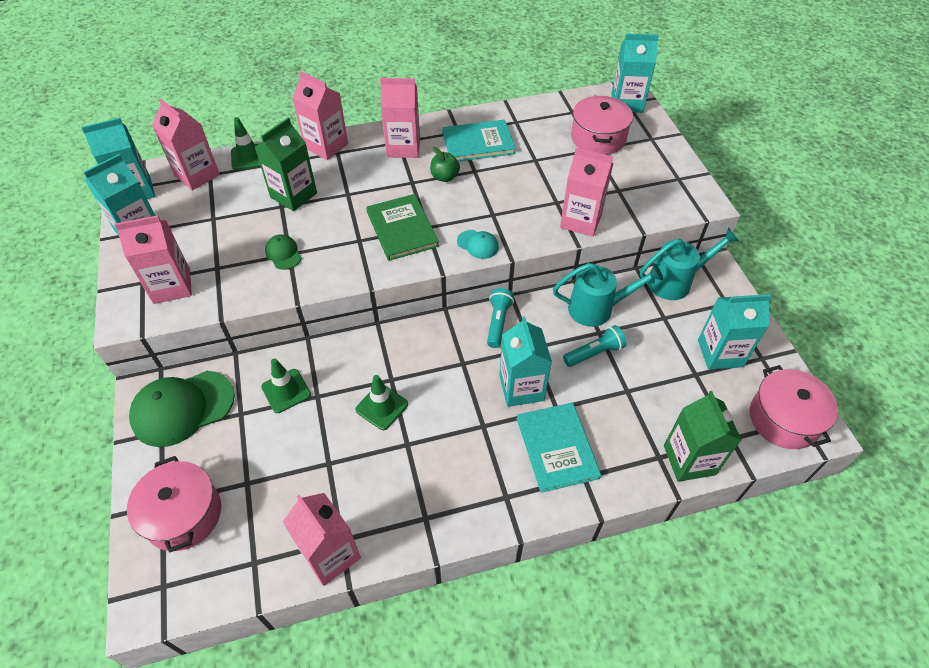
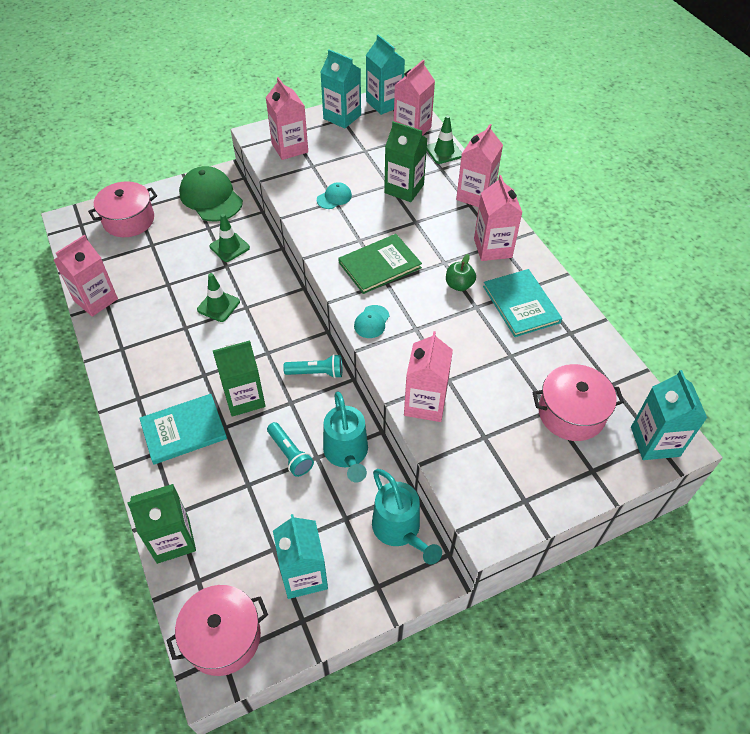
camera: 80 degrees right, 0 degrees up
(283, 253) = (334, 198): green cap -> turquoise cap
(521, 388) = (244, 398): turquoise carton -> green carton

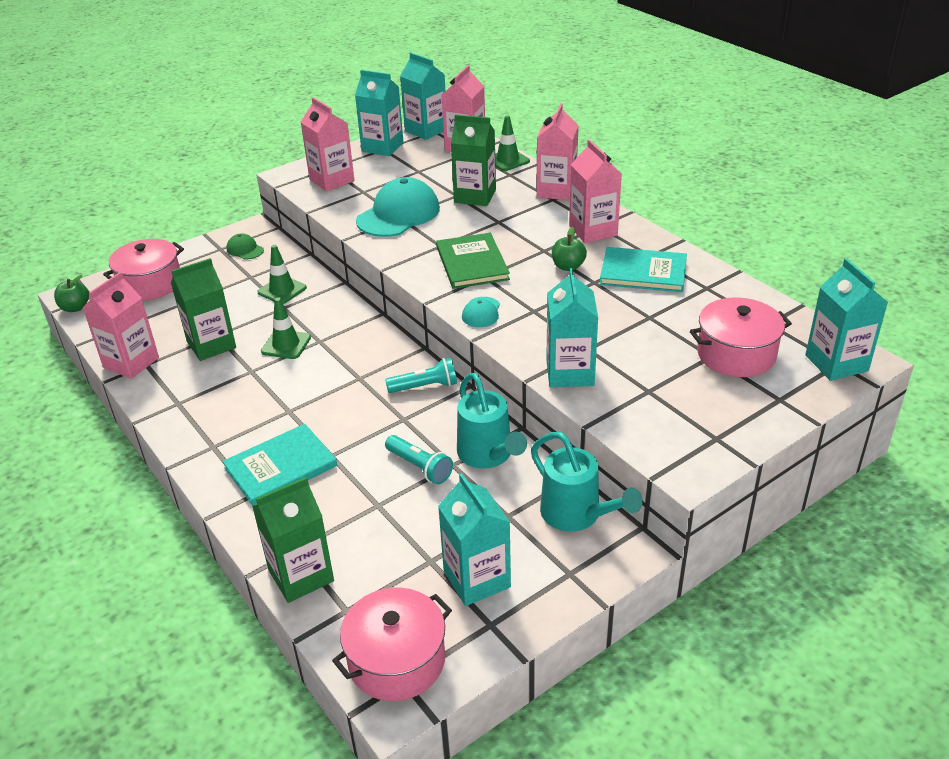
camera: 10 degrees left, 15 degrees down
(66, 234) = (75, 308): none -> green apple
(211, 197) = (245, 249): green cap -> green cap, size x0.47
(244, 398) = (346, 424): green carton -> green carton (211, 345)
(334, 198) = (398, 214): turquoise cap -> turquoise cap, size x2.12
(379, 265) = (472, 263): green book -> green book turned 60 degrees counterclockwise
(425, 403) = (570, 373): pink carton -> turquoise carton
(521, 304) = (643, 272): turquoise book -> turquoise book turned 45 degrees counterclockwise

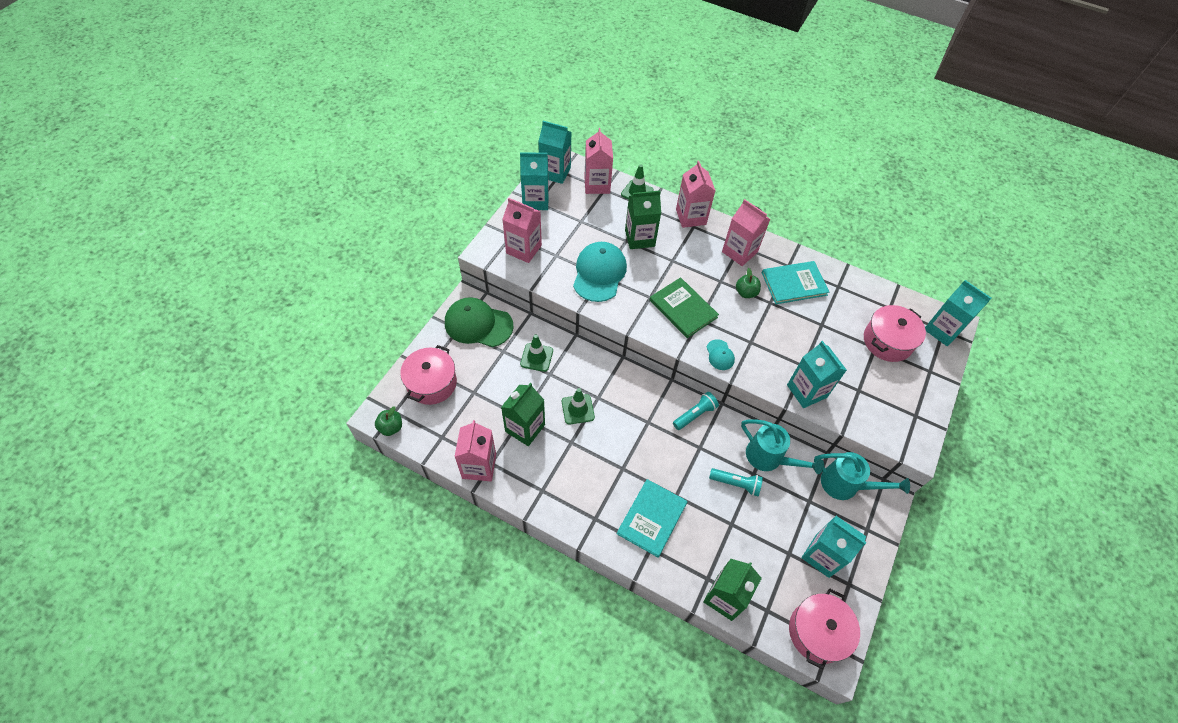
camera: 30 degrees left, 20 degrees up
(245, 249) = (478, 324): green cap -> green cap, size x2.12

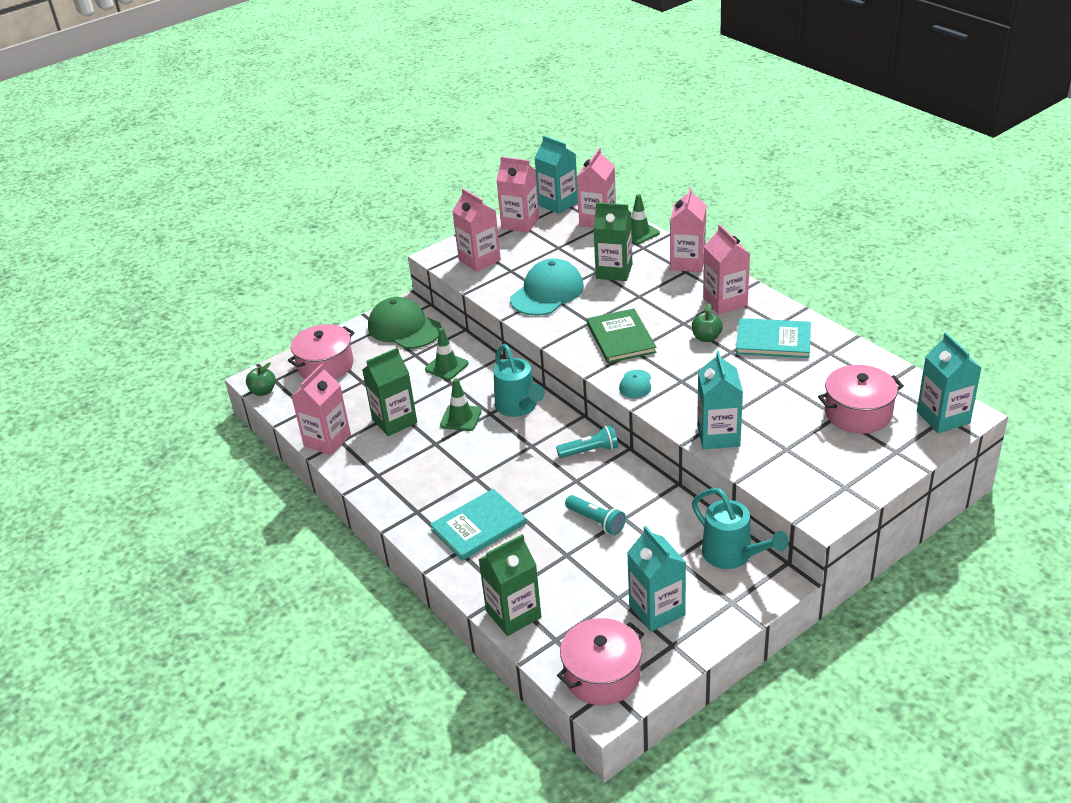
camera: 30 degrees right, 20 degrees down
(535, 200) = (520, 223): turquoise carton -> pink carton
(769, 458) = (653, 509): turquoise watering can -> turquoise watering can (519, 407)

